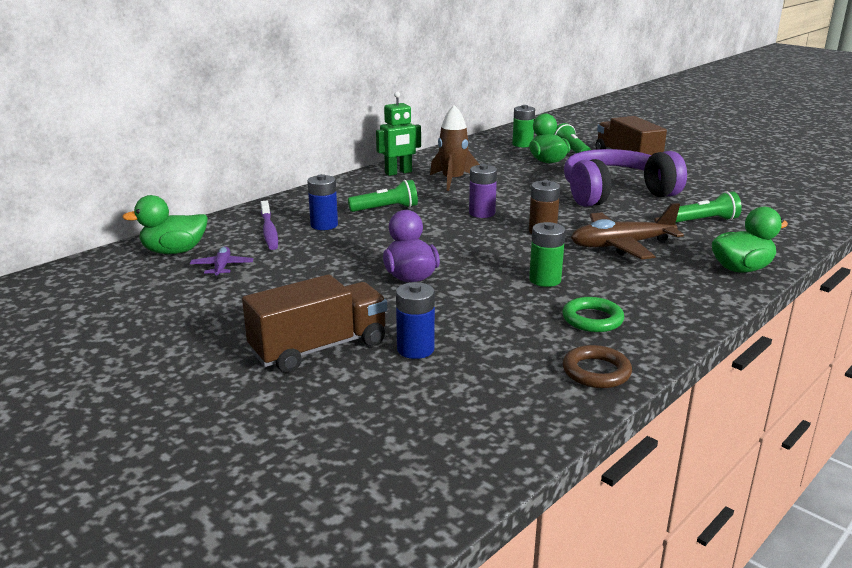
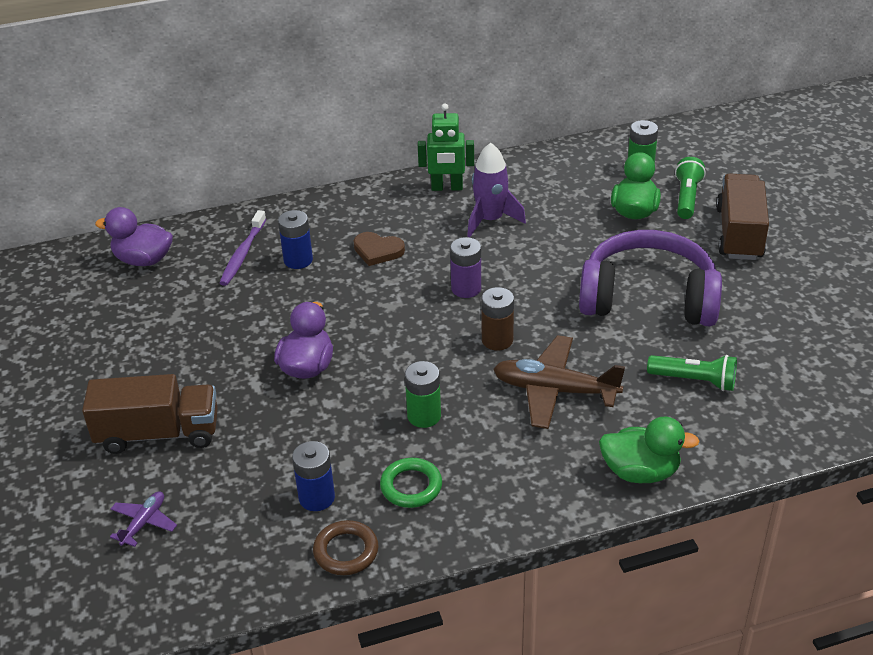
camera: 30 degrees right, 15 degrees up
(174, 251) = (143, 260): green duck -> purple duck
(222, 267) = (164, 297): purple plane -> purple plane (144, 523)
(386, 209) = (378, 251): green flashlight -> brown heart
(415, 349) = (228, 465): blue battery -> blue battery (316, 498)
(453, 181) = (490, 220): brown rocket -> purple rocket

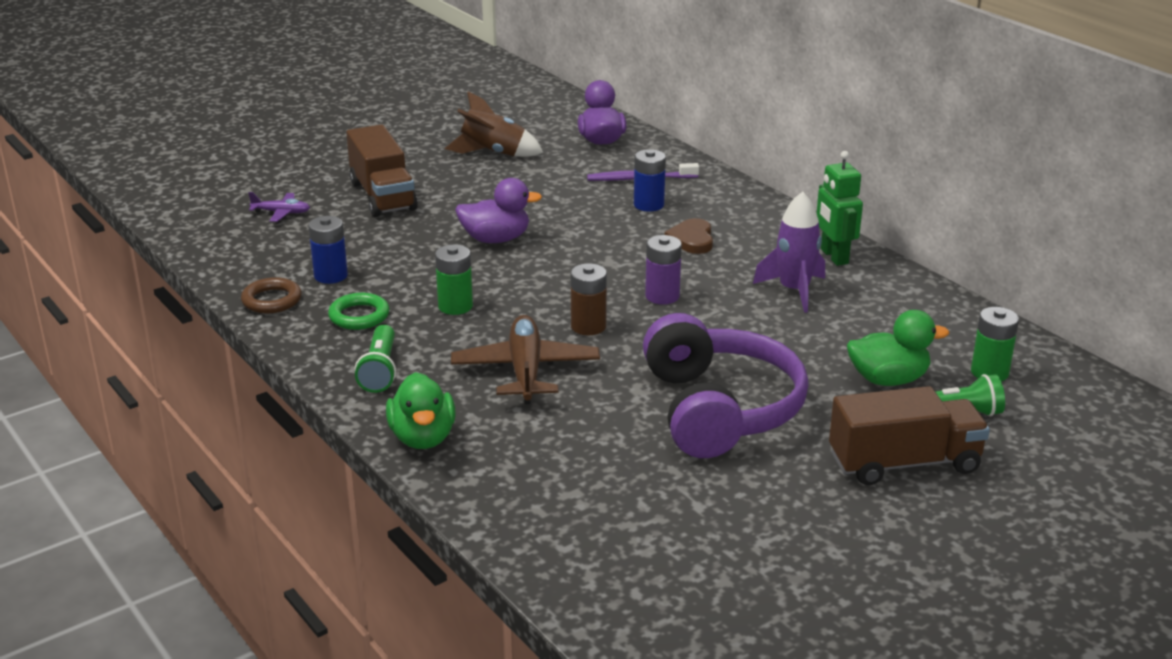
camera: 70 degrees right, 10 degrees down
(117, 336) = (493, 153): none -> brown rocket
(694, 381) = (586, 457): green flashlight -> green flashlight (380, 370)

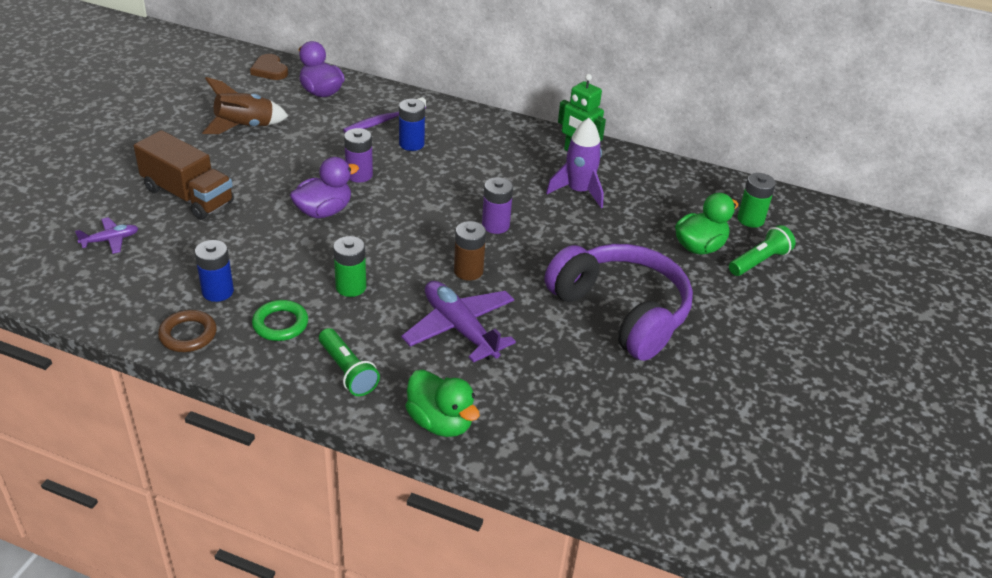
camera: 35 degrees left, 10 degrees up
(525, 371) = (460, 328): brown plane -> purple plane
(564, 218) = (359, 175): none -> purple battery
(692, 240) = (471, 167): brown heart -> brown heart (270, 70)
(904, 463) = (766, 312): brown truck -> none

